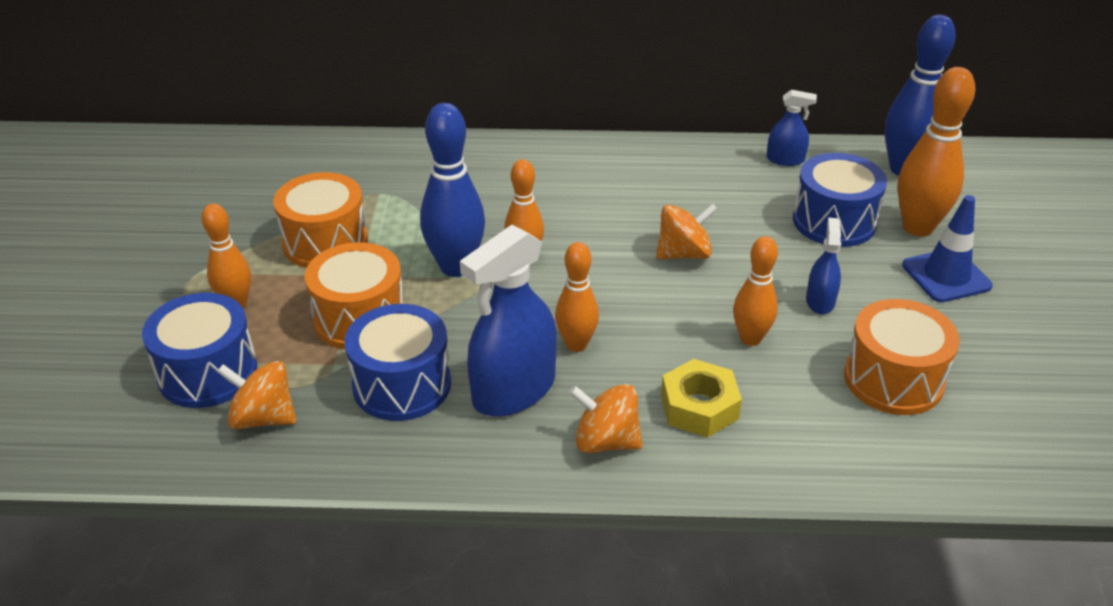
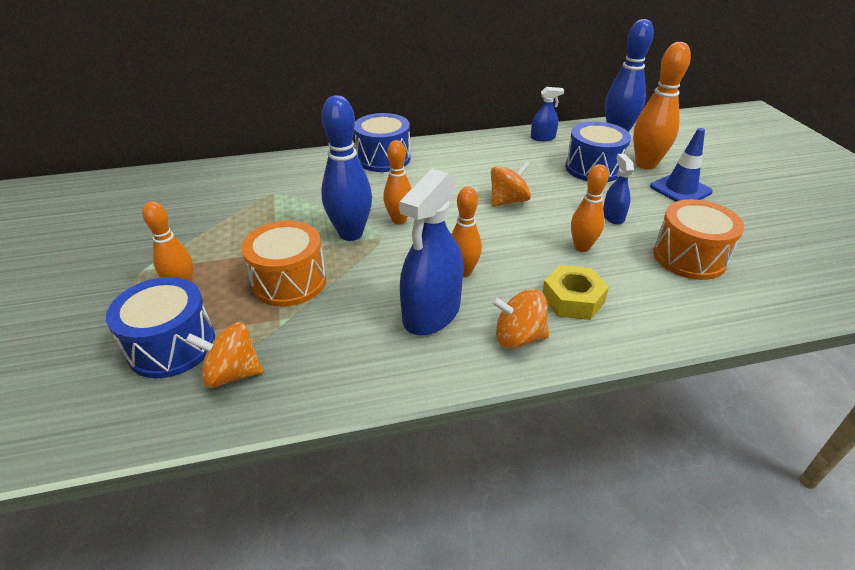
camera: 15 degrees left, 0 degrees up
(325, 242) = (243, 232): orange drum -> none
(402, 385) = (341, 325): blue drum -> blue drum (383, 158)

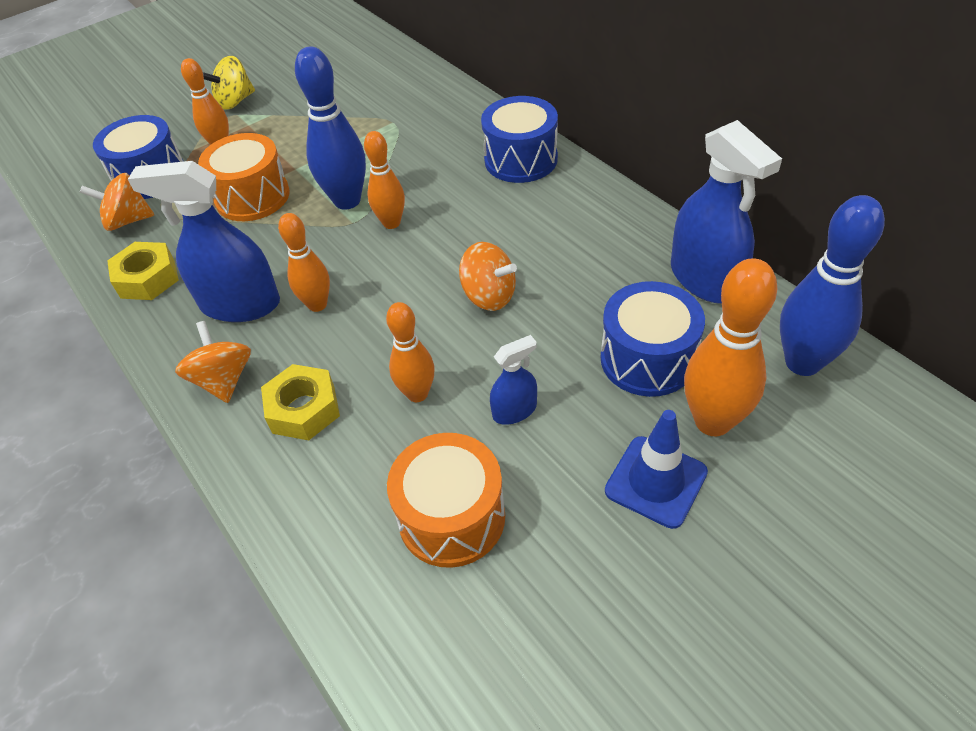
camera: 70 degrees right, 10 degrees up
(119, 266) = (235, 101): none -> yellow spinning top
(232, 373) = (128, 221): orange spinning top -> orange spinning top turned 75 degrees counterclockwise
(345, 369) = (147, 278): none -> yellow nut
(543, 138) = (705, 278): blue spray bottle -> blue spray bottle, size x1.99

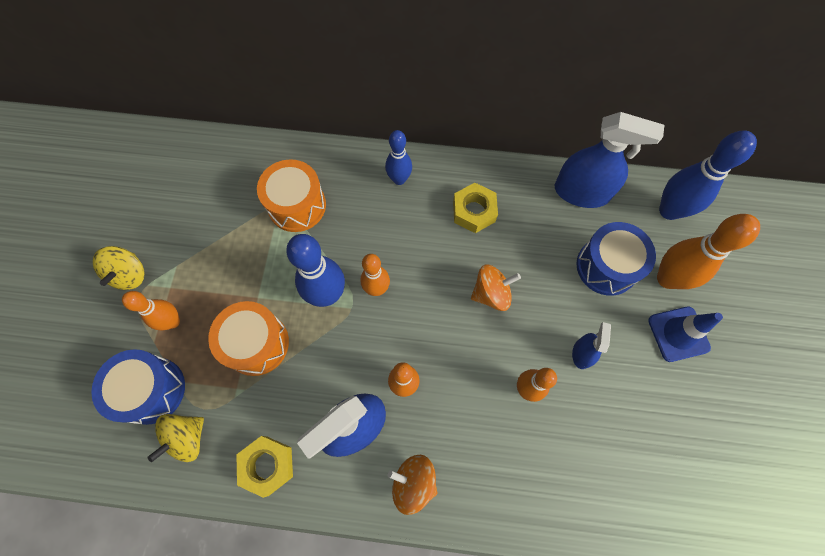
camera: 50 degrees left, 20 degrees up
(128, 221) = (187, 438): orange spinning top -> yellow spinning top
(304, 409) = (481, 455): yellow nut -> yellow nut (474, 211)
(451, 517) = (620, 439): orange drum -> orange drum (297, 205)
(521, 159) = (399, 179): blue drum -> blue bowling pin

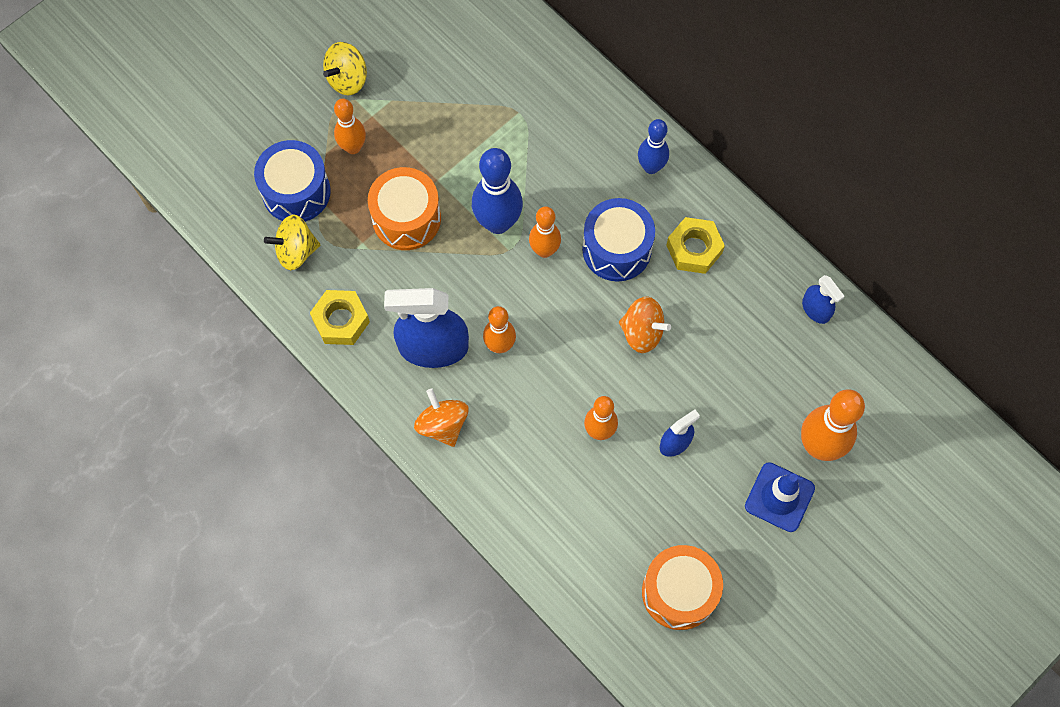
camera: 40 degrees right, 0 degrees up
(297, 205) = (536, 122): orange drum -> orange drum (679, 592)
(581, 192) = (816, 309): blue spray bottle -> blue spray bottle, size x0.50
(606, 266) = (771, 392): blue drum -> blue drum (616, 249)
(669, 210) = (886, 391): blue bowling pin -> none

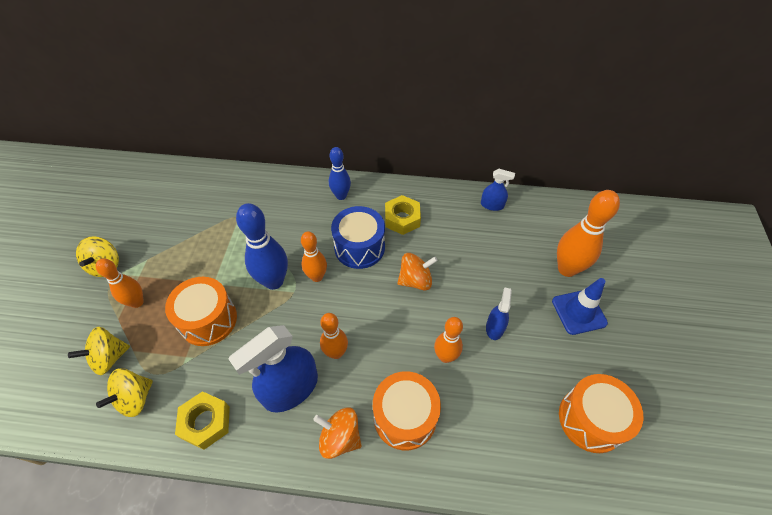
camera: 40 degrees left, 15 degrees down
(296, 192) = (109, 358): blue drum -> yellow spinning top
(513, 453) = (405, 417): none -> orange drum

